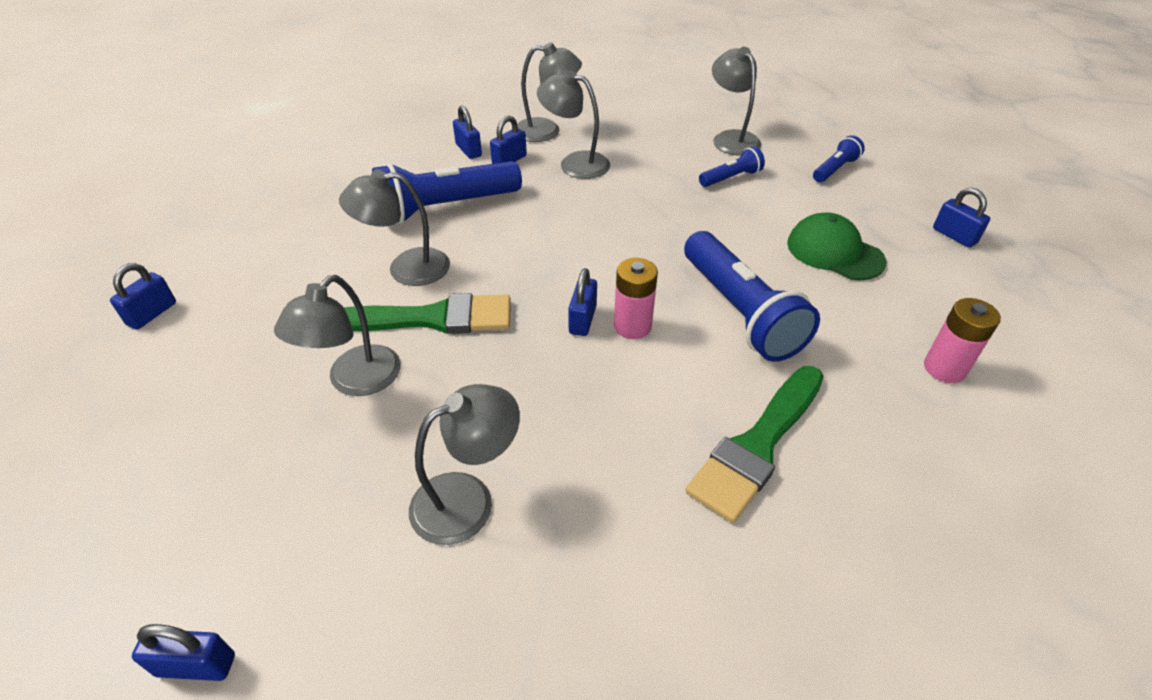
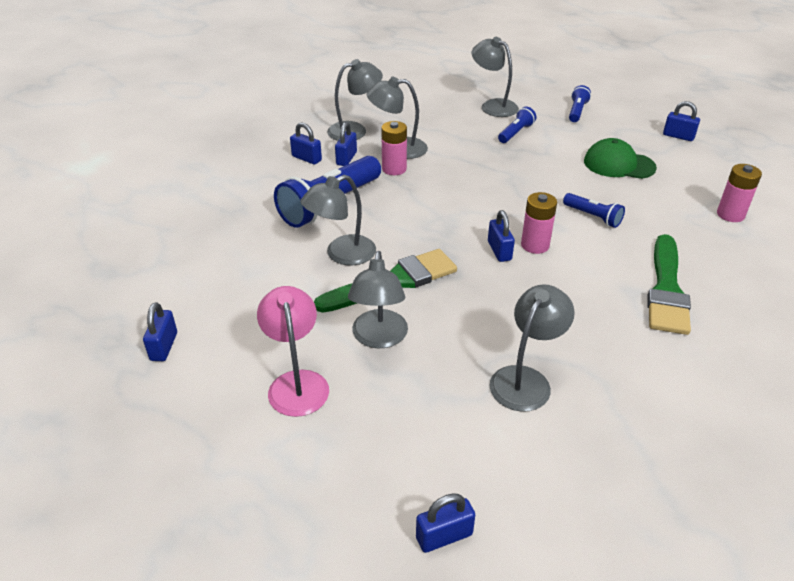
camera: 25 degrees left, 5 degrees down
(228, 402) = (297, 383): none -> pink lamp
(549, 185) = (394, 169): none -> pink battery
(739, 312) = (593, 217): blue flashlight -> blue flashlight, size x0.49

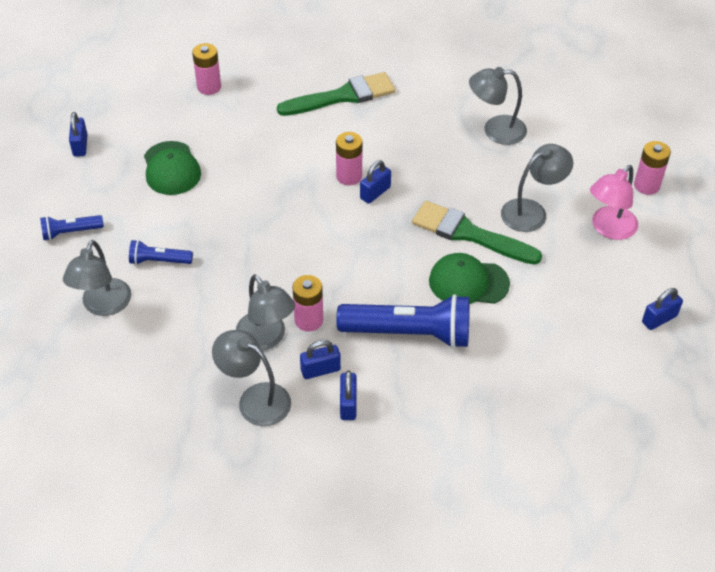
camera: 125 degrees left, 10 degrees up
(318, 463) = (646, 185): none -> pink battery
(342, 254) = (468, 282): grey lamp -> green cap
(444, 536) = (629, 120): blue padlock -> none
(593, 217) = (278, 158): blue flashlight -> none

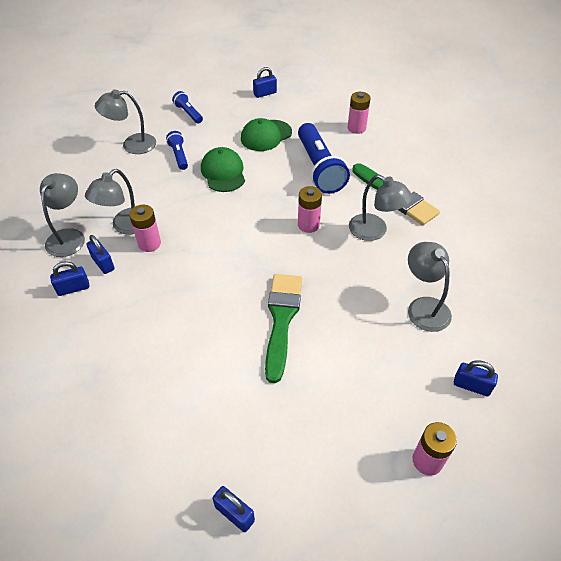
camera: 70 degrees right, 0 degrees up
(375, 193) = (298, 245): blue padlock -> blue padlock (471, 386)
(409, 333) = (154, 307): blue flashlight -> blue flashlight (319, 168)
(468, 282) = (224, 333): green cap -> green cap (223, 172)
(531, 211) = (333, 361): grey lamp -> grey lamp (375, 231)
(608, 229) = (343, 435): pink lamp -> none

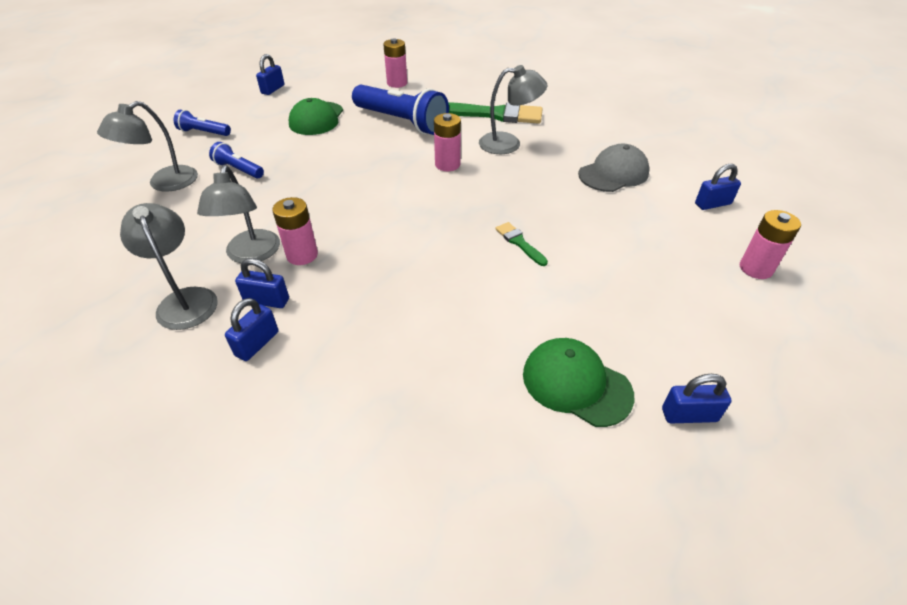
camera: 40 degrees left, 5 degrees down
(223, 172) = (309, 162): green cap -> green cap (576, 384)
(281, 319) = (519, 243): green brush -> green brush, size x0.47
(424, 307) = (613, 173): grey lamp -> grey cap

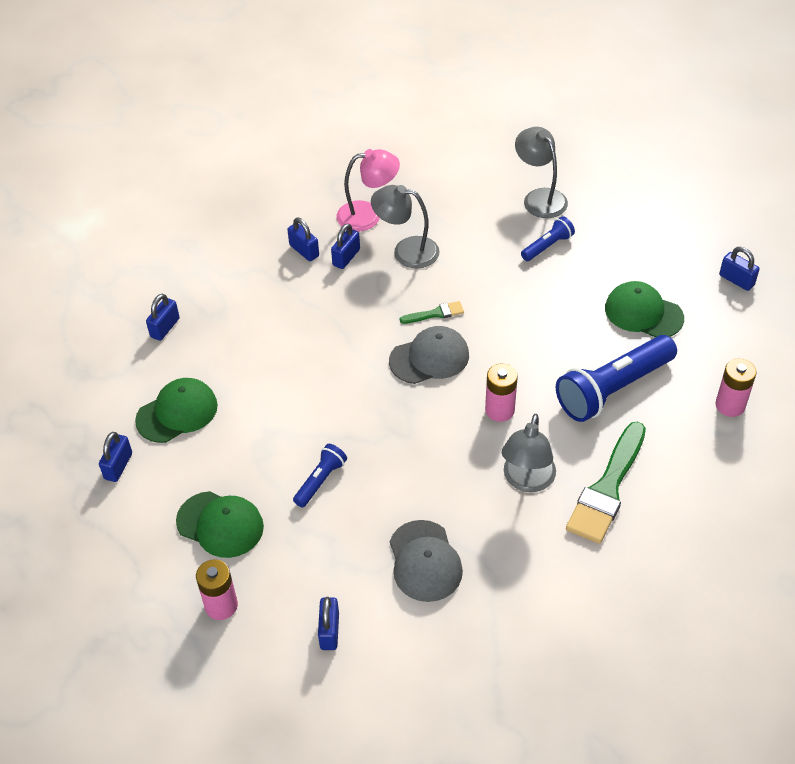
camera: 110 degrees right, 5 degrees up
(185, 300) = (368, 215): grey lamp -> pink lamp
(204, 132) = (635, 221): blue flashlight -> blue flashlight (320, 481)
(302, 255) = (392, 281): pink battery -> none
(404, 210) = (429, 358): none -> grey cap
(442, 458) = (165, 328): none -> blue padlock
(519, 243) = (343, 431): green brush -> green brush (435, 314)
(682, 295) = (220, 524): none -> green cap

